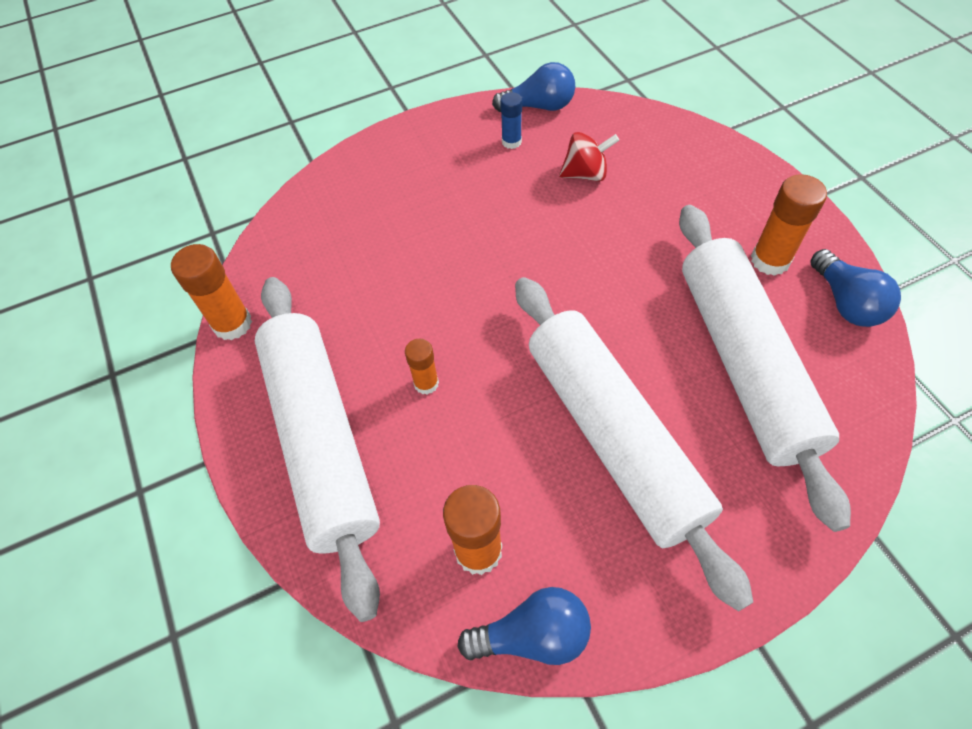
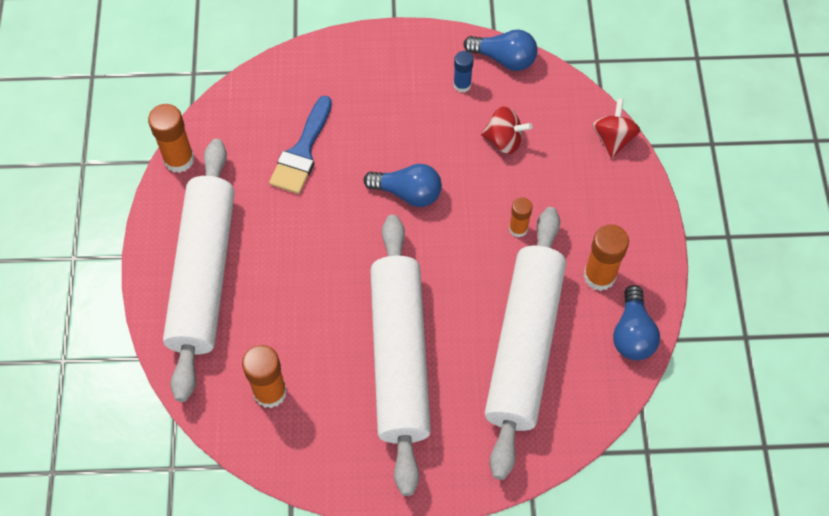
camera: 20 degrees right, 5 degrees up
(375, 263) = (302, 152): none -> blue brush
(426, 383) = (293, 264): orange glue stick -> orange glue stick (518, 229)
(533, 635) = (277, 456): blue light bulb -> blue light bulb (408, 193)
(691, 134) = (613, 139): none -> red spinning top

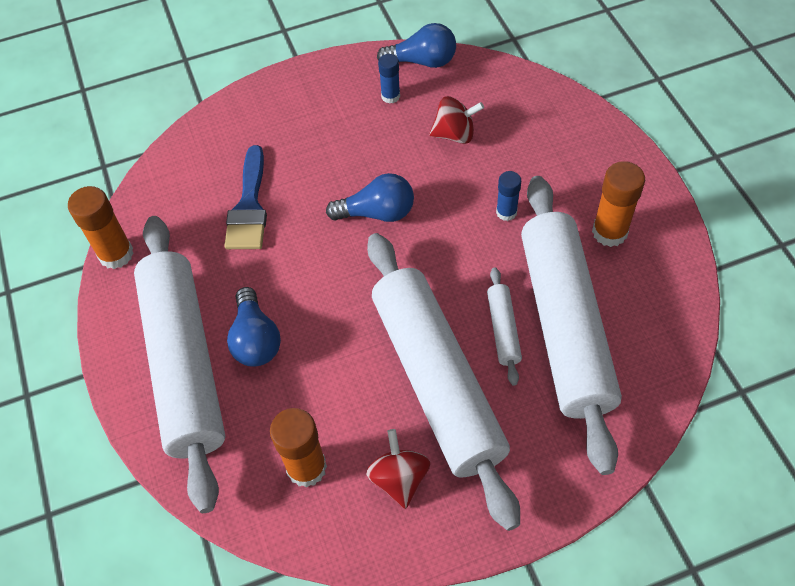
camera: 15 degrees left, 5 degrees down
(472, 332) = (503, 329): none -> white rolling pin
(518, 229) = (506, 212): orange glue stick -> blue glue stick
(613, 139) = (562, 101): red spinning top -> red spinning top (399, 478)
(632, 334) = (670, 277): blue light bulb -> blue light bulb (256, 339)

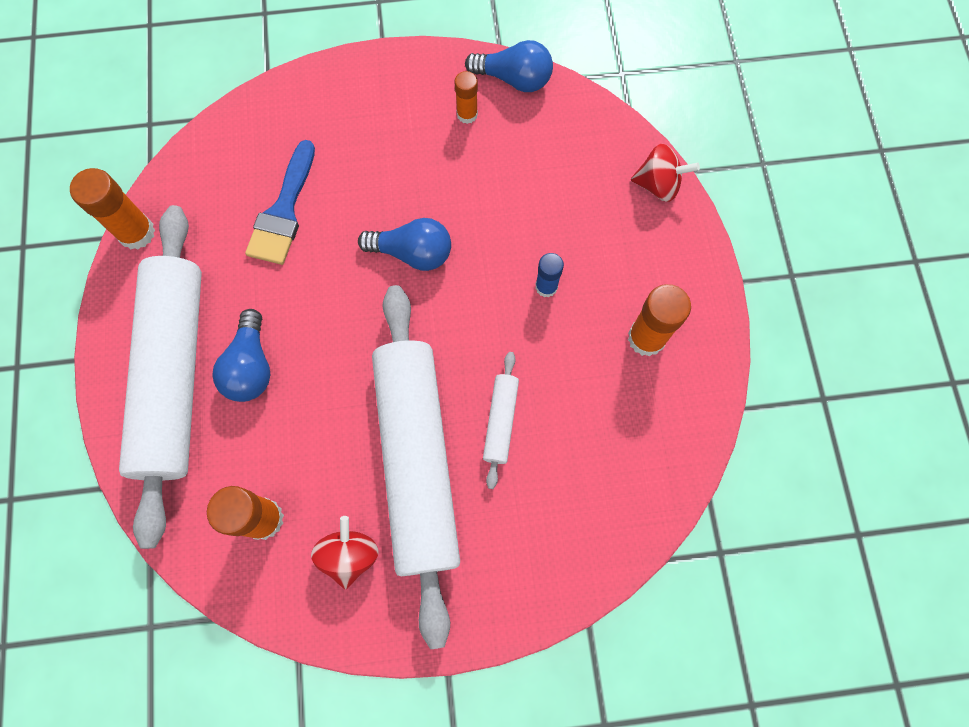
camera: 10 degrees right, 15 degrees up
(390, 96) = (467, 114): blue glue stick -> orange glue stick
(455, 134) = (521, 179): red spinning top -> red spinning top (658, 185)
(564, 326) = (564, 433): white rolling pin -> none

